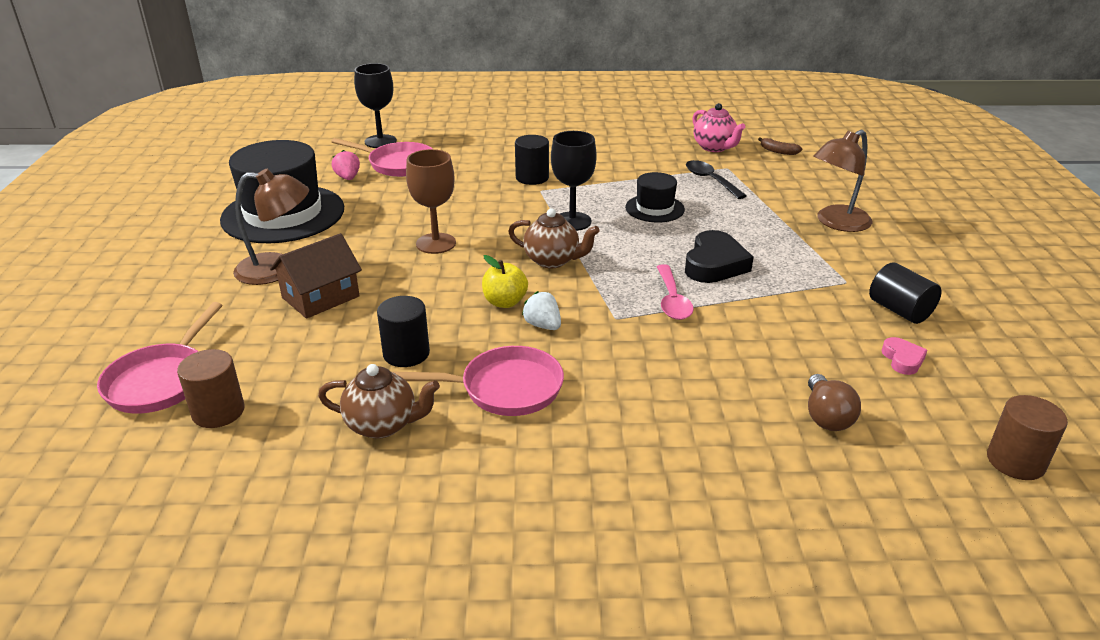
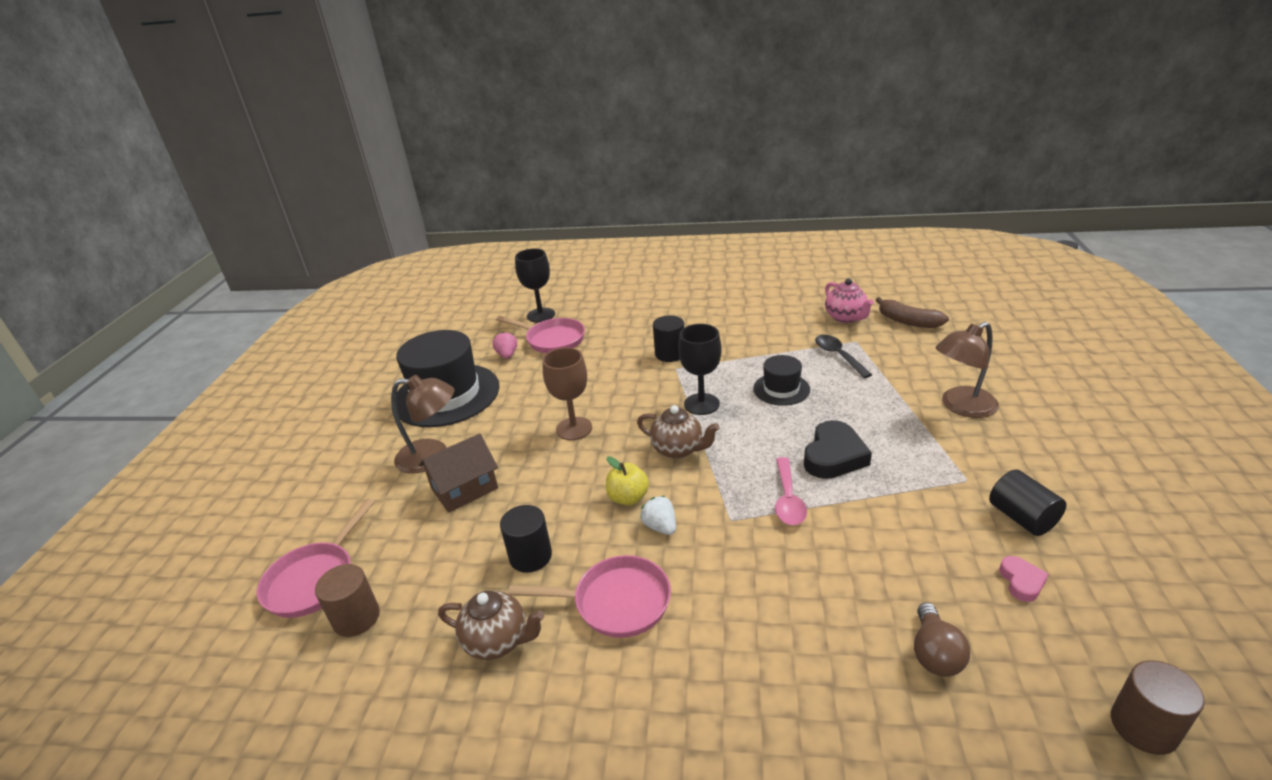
camera: 10 degrees right, 0 degrees up
(778, 151) = (908, 321): brown banana -> brown banana, size x1.69

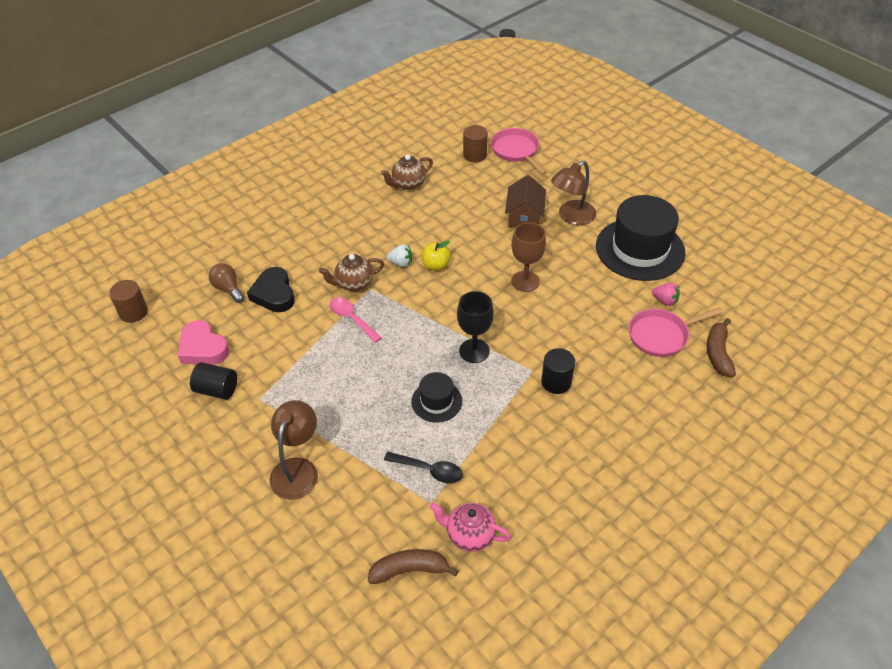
camera: 130 degrees right, 15 degrees up
(530, 556) = (442, 214): black cylinder -> none
(541, 315) = (718, 353): black goblet -> brown banana
(616, 602) = (380, 223): pink pan -> none
(678, 449) = (446, 309): brown teapot -> brown teapot (354, 283)
(834, 456) = (351, 365): black heart -> black heart (274, 294)
(1021, 581) = (203, 348): pink heart -> pink heart, size x1.87

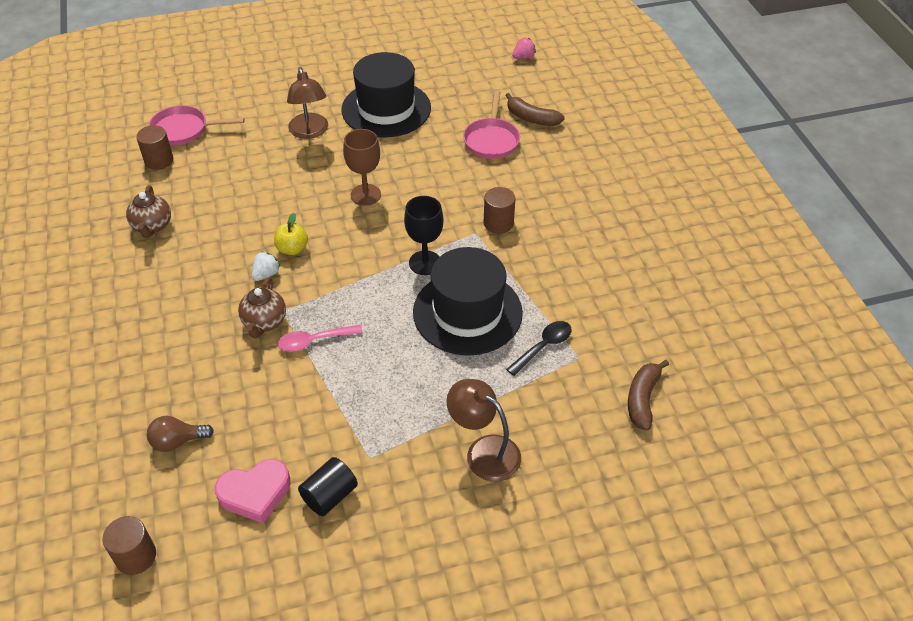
camera: 65 degrees left, 0 degrees up
(274, 294) = (222, 398): black heart -> none
(436, 401) = (467, 312): black hat -> black hat, size x2.01
(469, 535) = (627, 344): pink teapot -> none
(524, 216) = (280, 161): brown house -> none
(556, 382) = (498, 223): black cylinder -> brown cylinder
(665, 301) = (456, 121): pink strawberry -> pink strawberry (523, 57)

